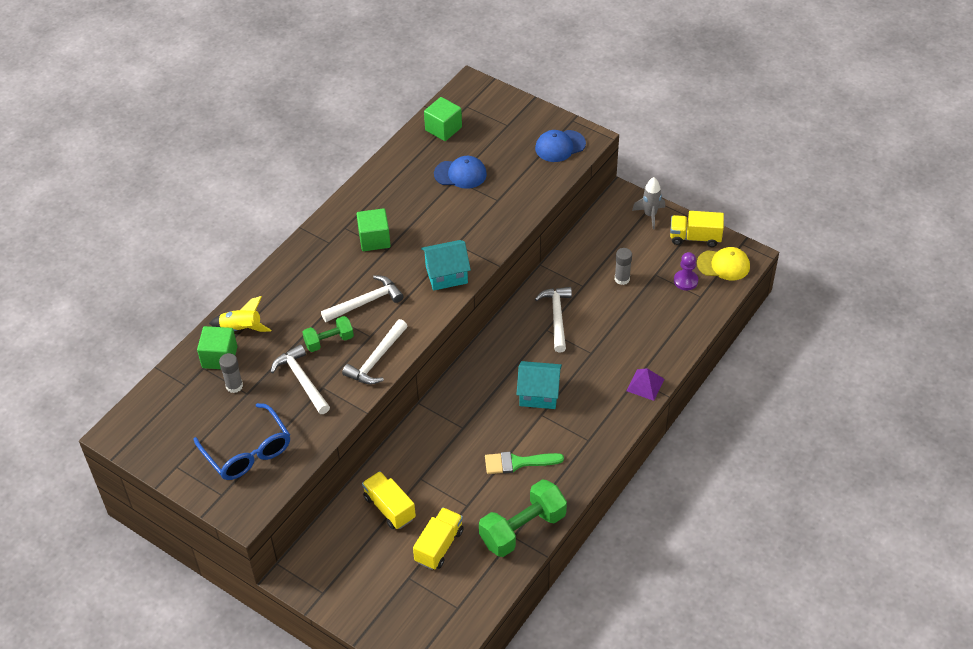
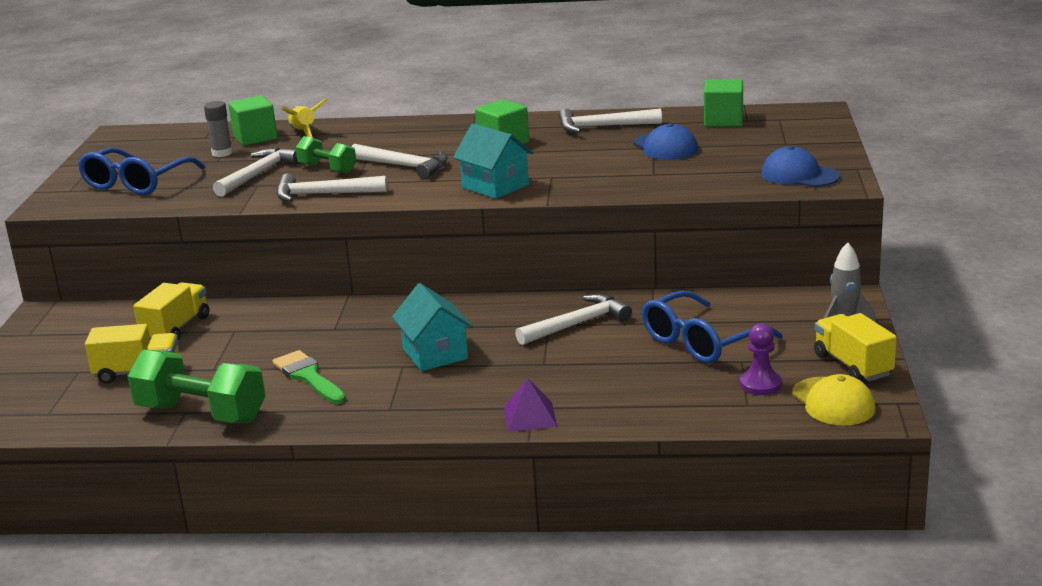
camera: 60 degrees right, 25 degrees down
(396, 183) = (603, 127): none -> white hammer
(622, 279) = (700, 342): grey glue stick -> blue glasses

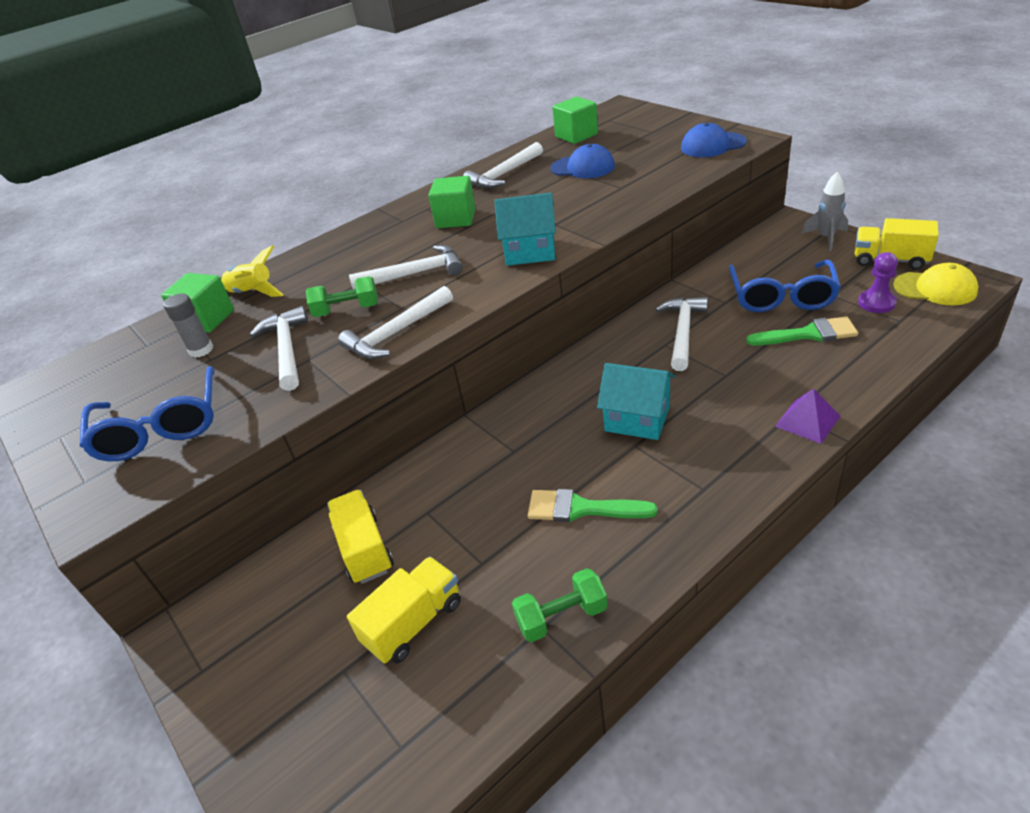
camera: 40 degrees left, 15 degrees up
(201, 413) = (561, 617): green dumbbell -> green dumbbell, size x0.58
(658, 374) = (808, 334): none -> green brush

